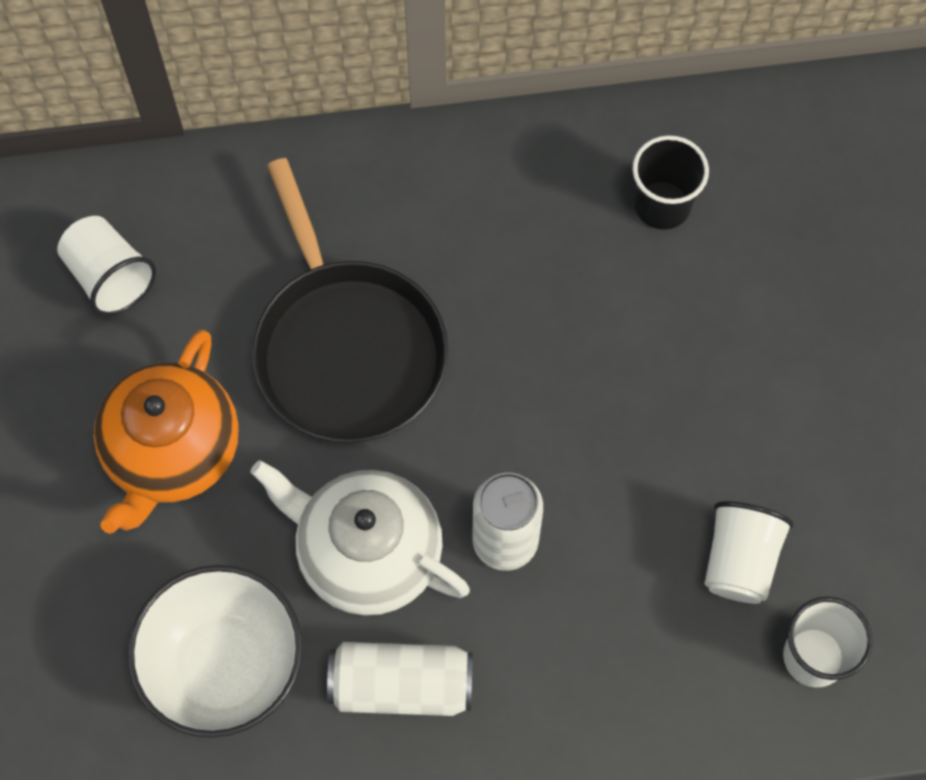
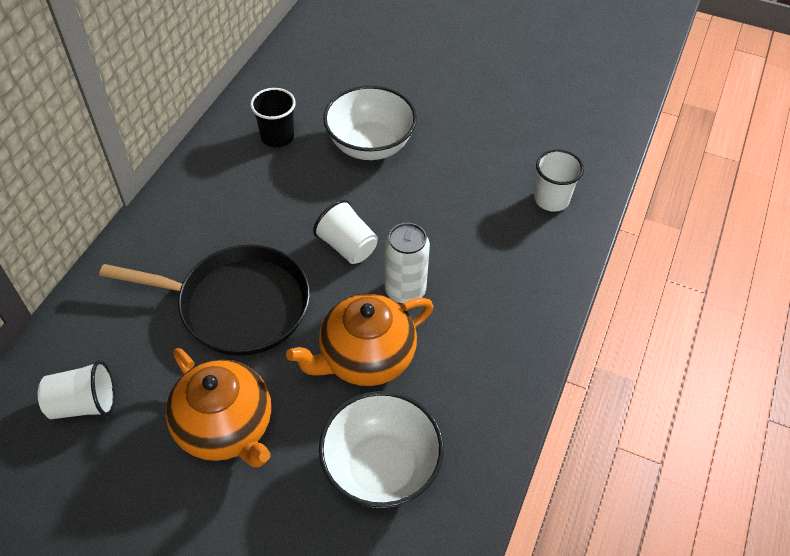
camera: 60 degrees left, 15 degrees down
(367, 554) = (366, 357): white teapot -> orange teapot
(401, 685) = (454, 380): white can -> none
(737, 338) = (370, 145): none -> white bowl
(739, 561) = (484, 202): white cup -> white cup (347, 246)

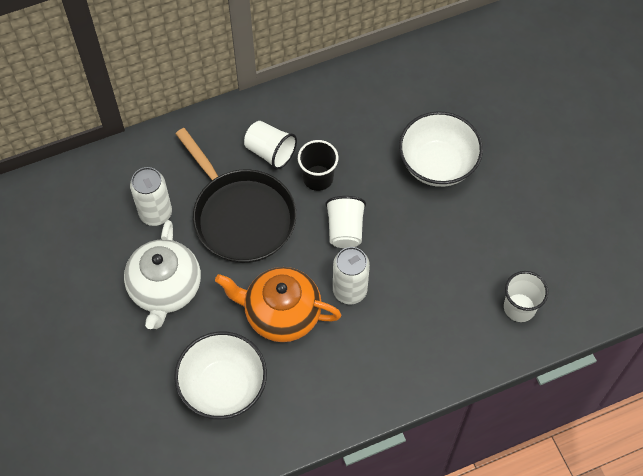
camera: 45 degrees right, 10 degrees up
(84, 404) = (106, 210): white cup -> white cup (270, 152)
(144, 367) = (155, 213): none -> white can
(226, 427) = (165, 289): orange teapot -> white teapot
(277, 137) = (381, 109): black cup -> black cup (318, 178)

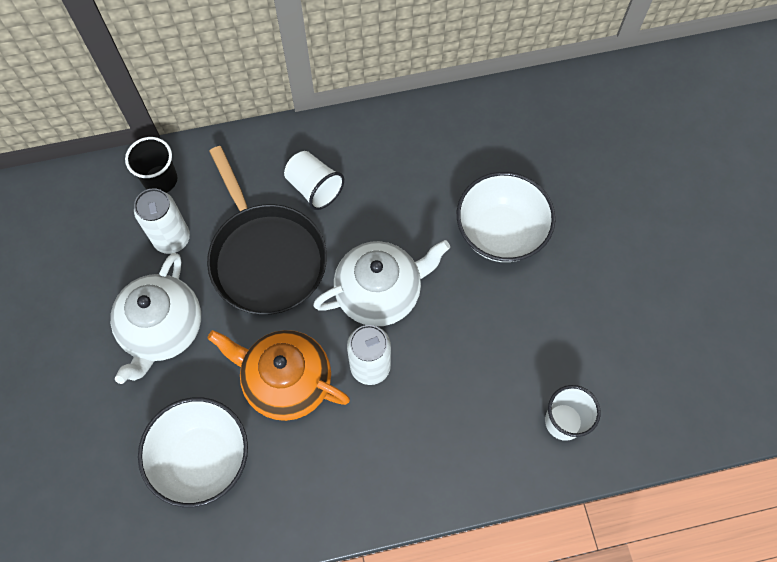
camera: 10 degrees right, 5 degrees up
(318, 178) = (361, 227): black cup -> black cup (160, 180)
(345, 230) = (379, 293): white cup -> white teapot

